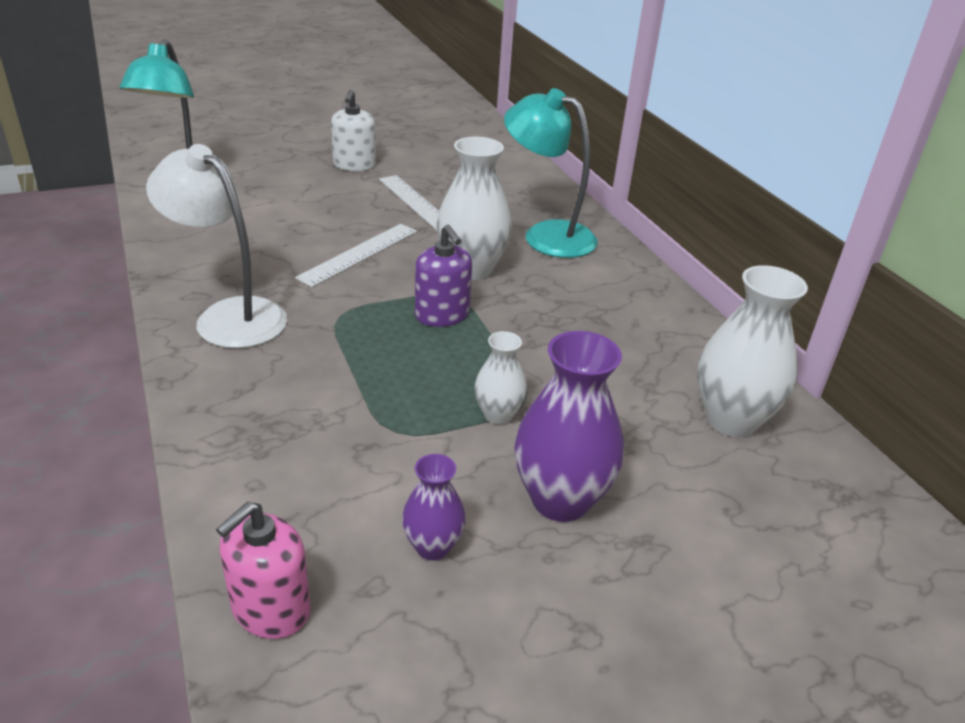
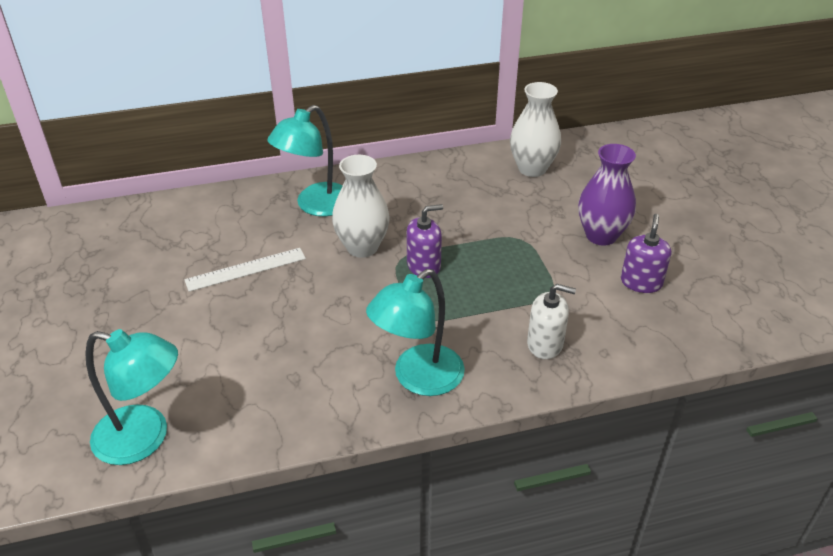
camera: 80 degrees left, 5 degrees up
(229, 315) = (418, 378): white lamp -> turquoise lamp
(270, 608) = (692, 341): pink soap dispenser -> none
(354, 165) = (149, 307): white soap dispenser -> white soap dispenser (545, 344)
(359, 254) = (329, 306): white ruler -> none
(433, 547) = (641, 282): purple vase -> purple soap dispenser
(498, 414) = (533, 250): white vase -> none

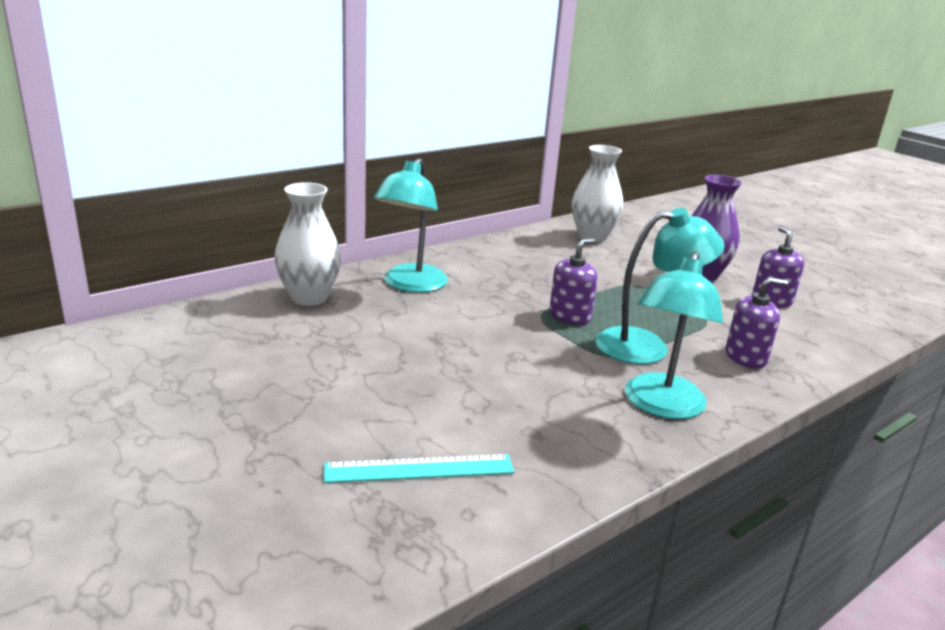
camera: 25 degrees left, 15 degrees down
(145, 438) = (405, 531): turquoise lamp -> turquoise lamp (646, 346)
(190, 390) = (419, 469): none -> turquoise ruler
(246, 269) = (382, 346): white ruler -> none
(362, 247) = (493, 311): white vase -> white vase (309, 297)
(545, 344) = (746, 357): white soap dispenser -> purple soap dispenser

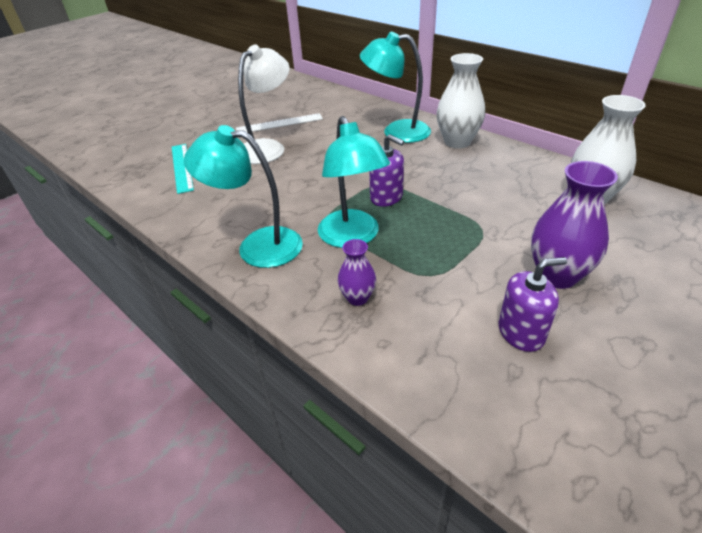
camera: 85 degrees right, 15 degrees up
(309, 297) = (355, 108): white vase -> white vase (457, 142)
(313, 361) = (279, 123): none -> white ruler
(396, 379) = (268, 147): none -> white lamp
(746, 357) = (357, 298): purple soap dispenser -> purple vase

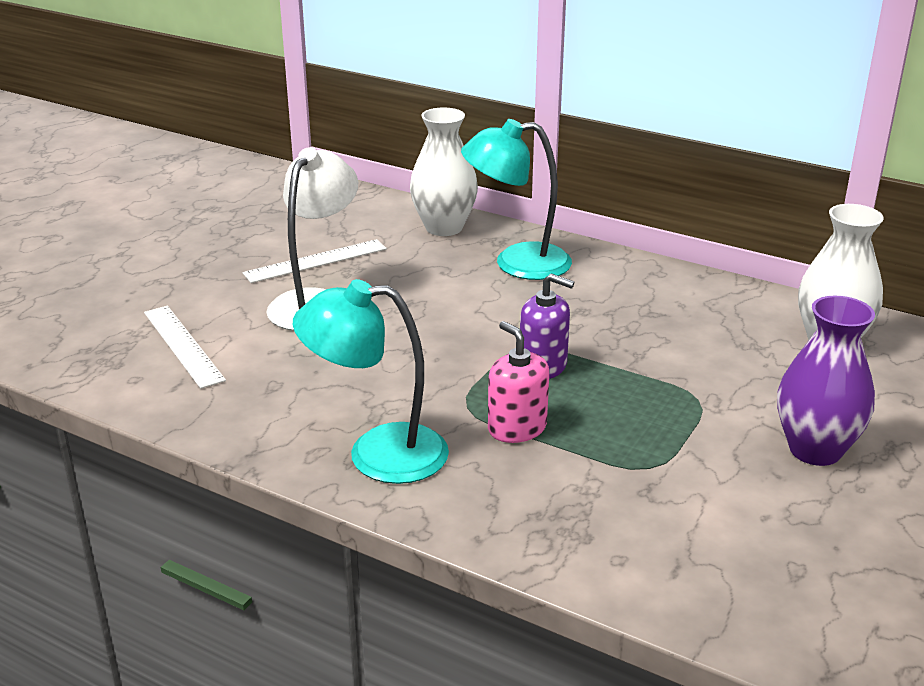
camera: 15 degrees left, 10 degrees down
(182, 167) = (183, 345): turquoise ruler -> white ruler
(352, 237) = (517, 428): turquoise lamp -> pink soap dispenser
(357, 298) = (560, 508): purple vase -> none
(457, 142) = (617, 274): white vase -> white vase (444, 227)
(521, 332) = (791, 524): purple soap dispenser -> none

